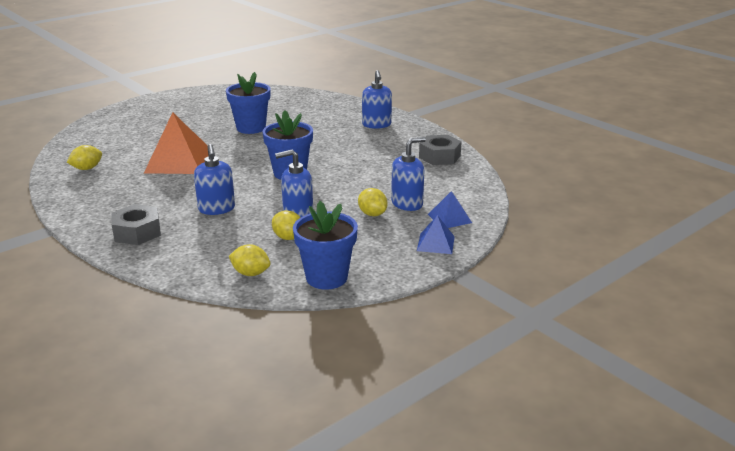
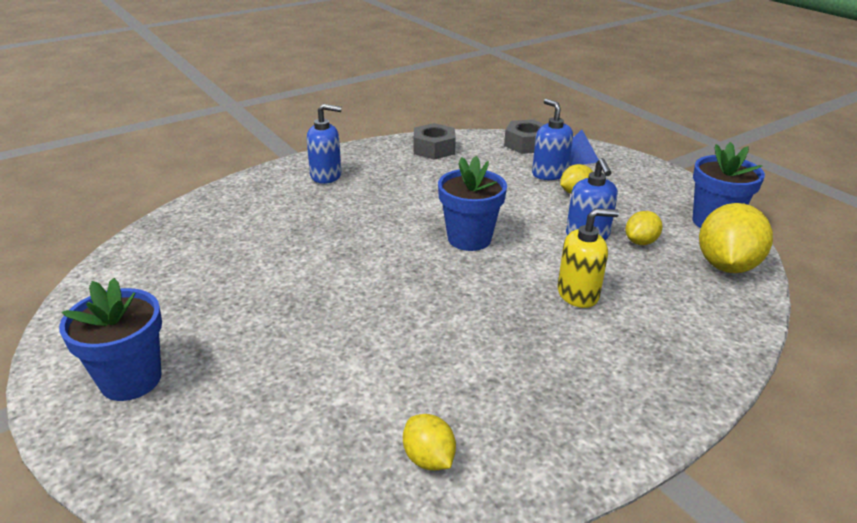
camera: 85 degrees left, 5 degrees up
(137, 232) = (660, 361): grey nut -> grey nut (526, 144)
(179, 161) = (414, 339): orange pyramid -> none
(216, 209) = (578, 294): blue soap dispenser -> yellow soap dispenser
(250, 273) = (726, 265): yellow lemon -> yellow lemon, size x1.88
(251, 128) = (295, 270): blue flower pot -> blue flower pot (131, 379)
(435, 243) = (629, 167): blue pyramid -> none

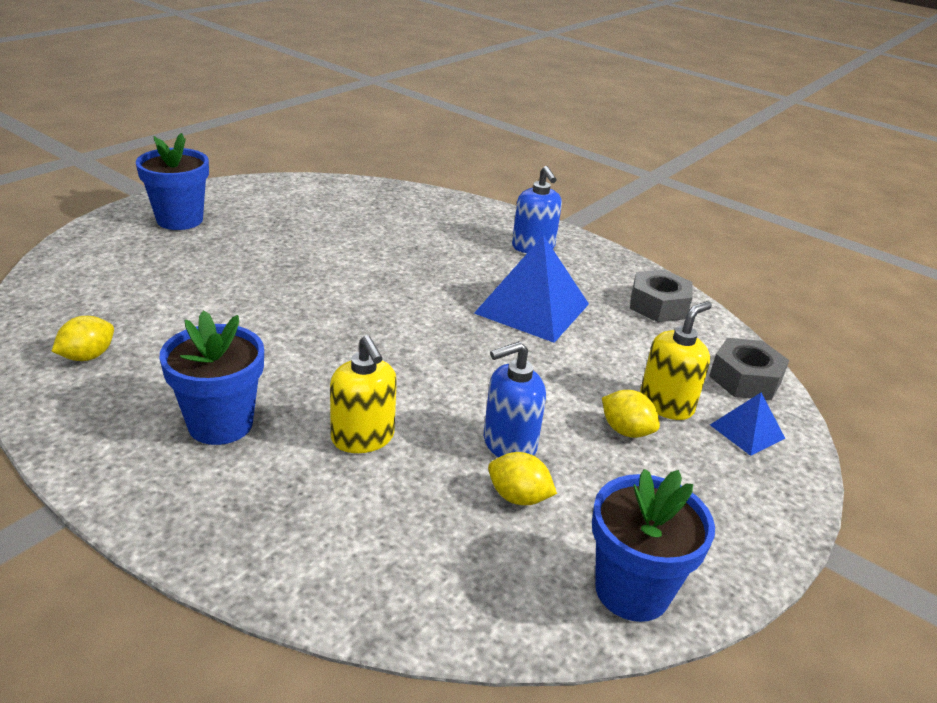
camera: 70 degrees right, 0 degrees up
(421, 194) = (532, 308): none -> blue pyramid
(469, 239) = (450, 349): blue flower pot -> blue flower pot (220, 424)
(549, 173) = (666, 404): blue soap dispenser -> yellow soap dispenser
(726, 265) = (495, 594): yellow lemon -> none

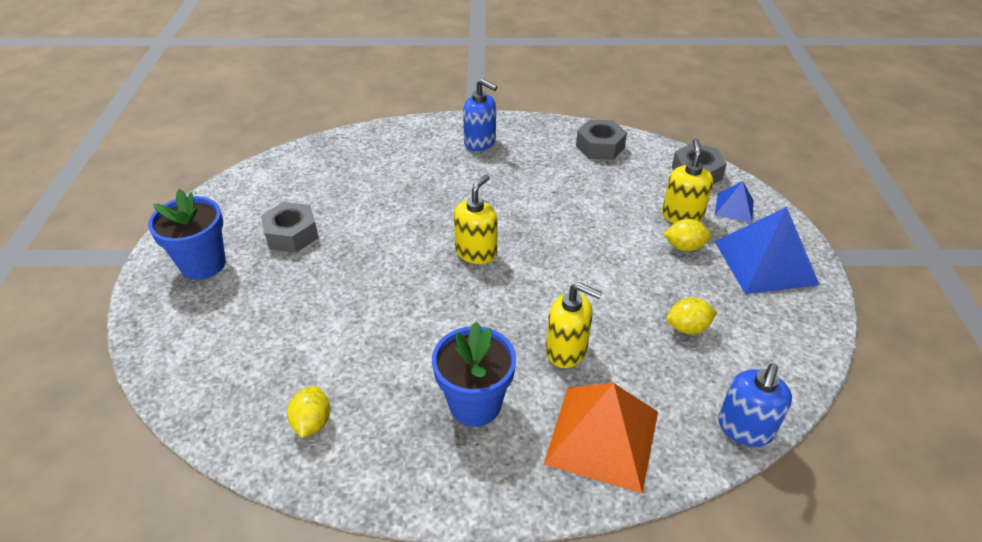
camera: 35 degrees left, 10 degrees up
(270, 233) = (292, 234): none -> grey nut
(286, 523) = (602, 437): none -> orange pyramid
(399, 321) = (476, 252): none -> yellow soap dispenser
(509, 444) = (643, 297): blue soap dispenser -> blue soap dispenser (745, 428)
(532, 308) = (538, 192): blue pyramid -> blue pyramid (765, 262)
(632, 590) = (795, 342): blue flower pot -> none

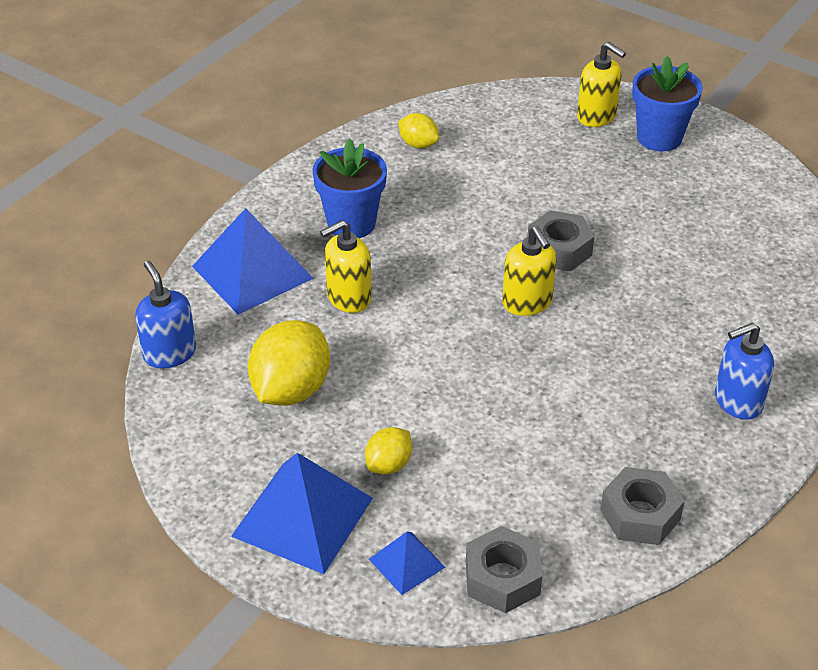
camera: 125 degrees right, 0 degrees up
(292, 234) = (662, 197): grey nut -> grey nut (559, 250)
(602, 437) = (252, 272): orange pyramid -> blue pyramid
(682, 215) = (438, 500): yellow soap dispenser -> yellow soap dispenser (597, 116)
(687, 327) = (291, 390): yellow lemon -> yellow lemon, size x1.88

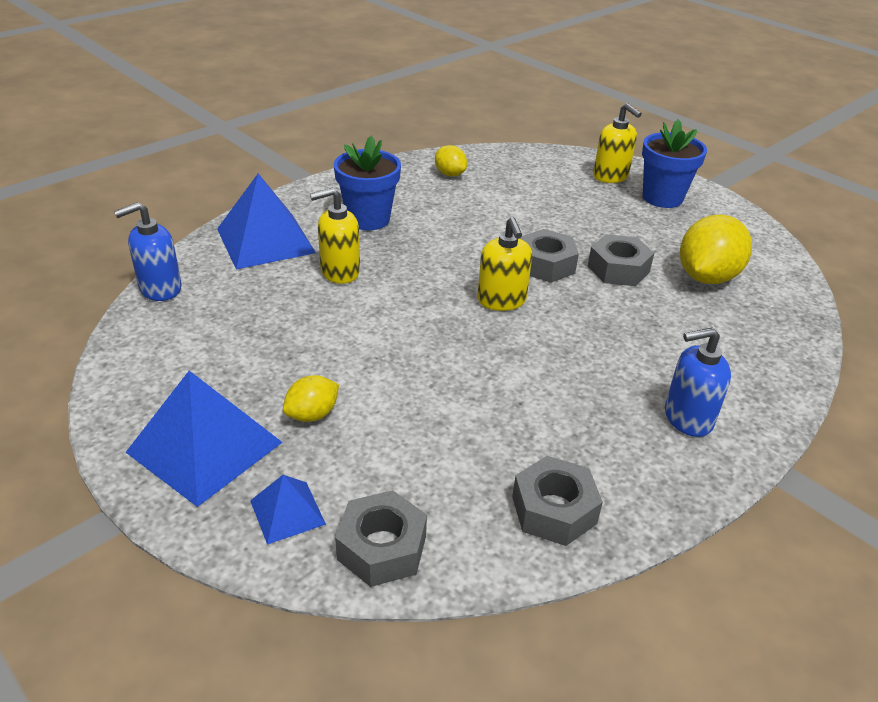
camera: 10 degrees right, 5 degrees down
(169, 353) = (160, 288): blue soap dispenser -> blue soap dispenser turned 105 degrees counterclockwise
(291, 390) = (251, 335): yellow lemon -> yellow lemon (707, 277)
(634, 242) = (618, 269): none -> grey nut

